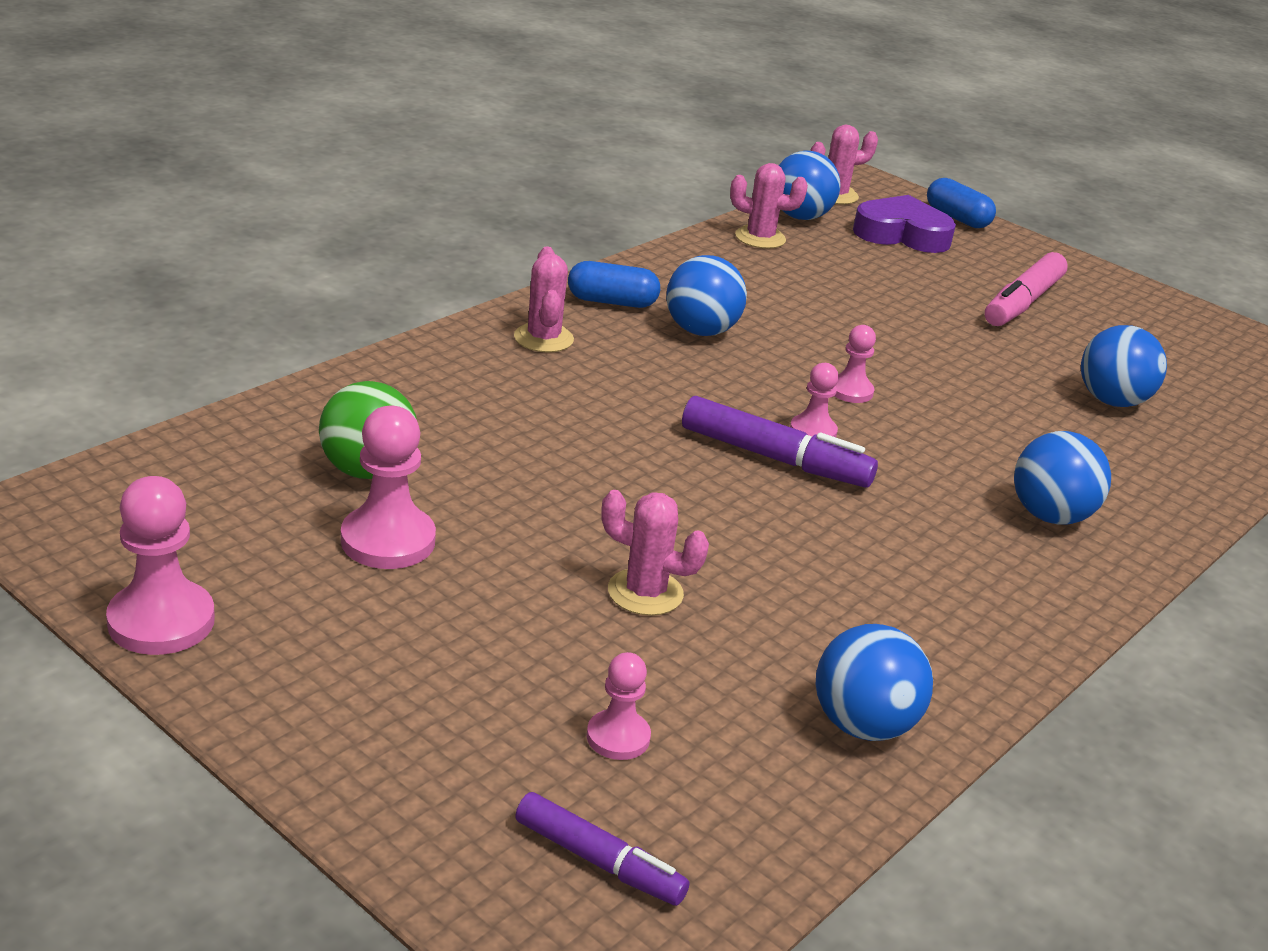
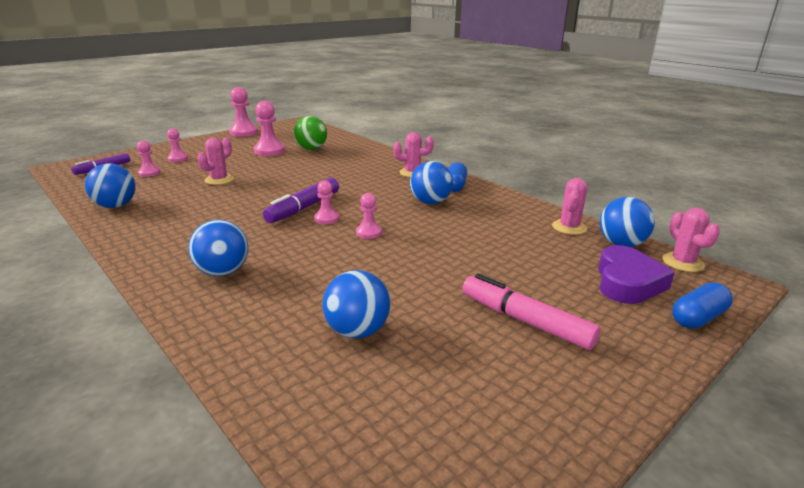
camera: 100 degrees right, 5 degrees down
(476, 711) = (178, 159): none -> pink pawn

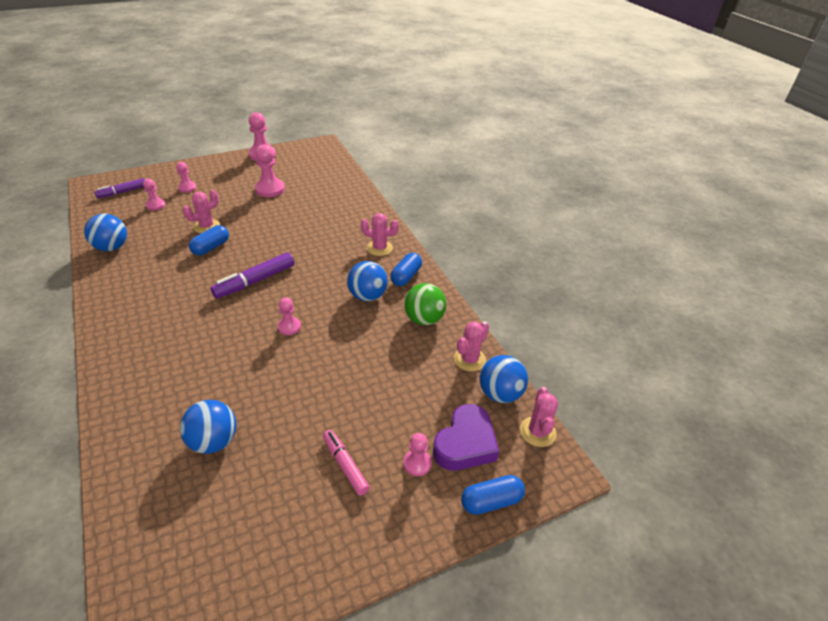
camera: 15 degrees right, 15 degrees up
(223, 272) = (153, 350): blue ball -> none
(235, 192) = (211, 247): none -> blue capsule
(311, 149) = (309, 193): green ball -> green ball (424, 319)
(326, 218) = (266, 300): pink pawn -> pink pawn (417, 463)
(525, 321) = (345, 465): pink marker -> pink marker, size x0.66

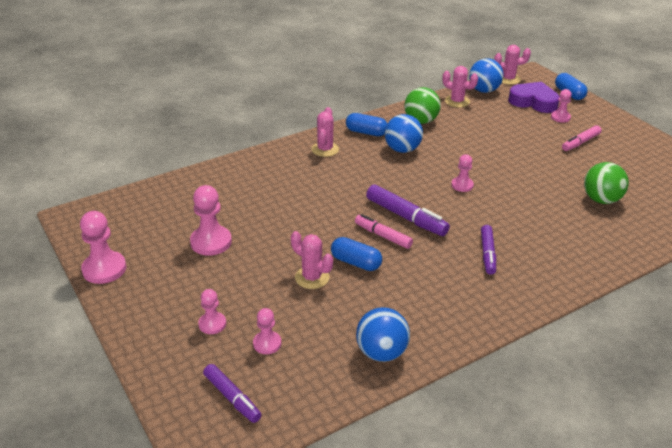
camera: 95 degrees left, 5 degrees down
(178, 321) = (487, 254): none -> purple marker
(214, 441) = (601, 200): blue ball -> green ball
(236, 265) = (383, 236): none -> pink marker

